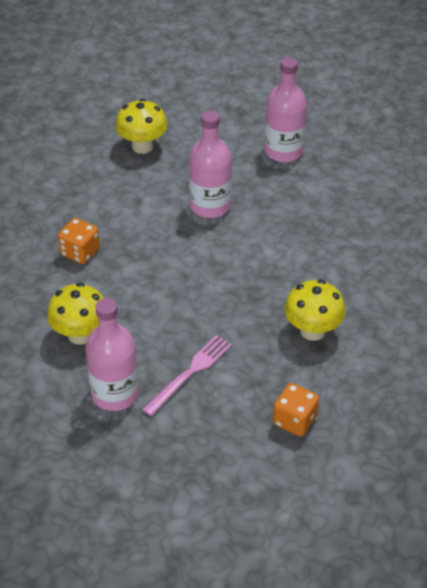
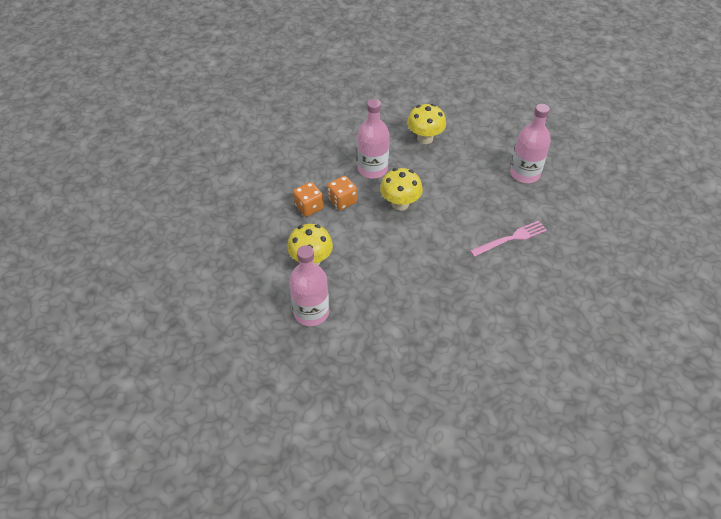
camera: 25 degrees right, 5 degrees up
(190, 373) = (370, 317): pink fork -> pink fork (511, 239)
(210, 206) = (449, 197): pink bottle -> pink bottle (372, 169)
(294, 420) = (426, 383): orange dice -> orange dice (309, 207)
(312, 331) = (475, 319): yellow mushroom -> yellow mushroom (400, 204)

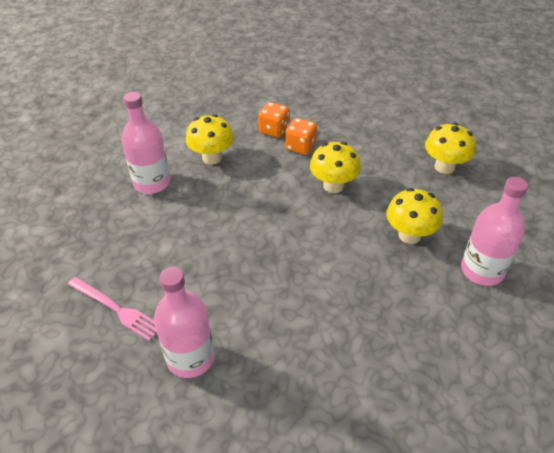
camera: 60 degrees right, 5 degrees down
(372, 169) = (361, 149): pink bottle -> pink bottle (190, 358)
(474, 190) = (409, 235): none -> yellow mushroom
(511, 239) = (364, 295): pink fork -> pink fork (116, 309)

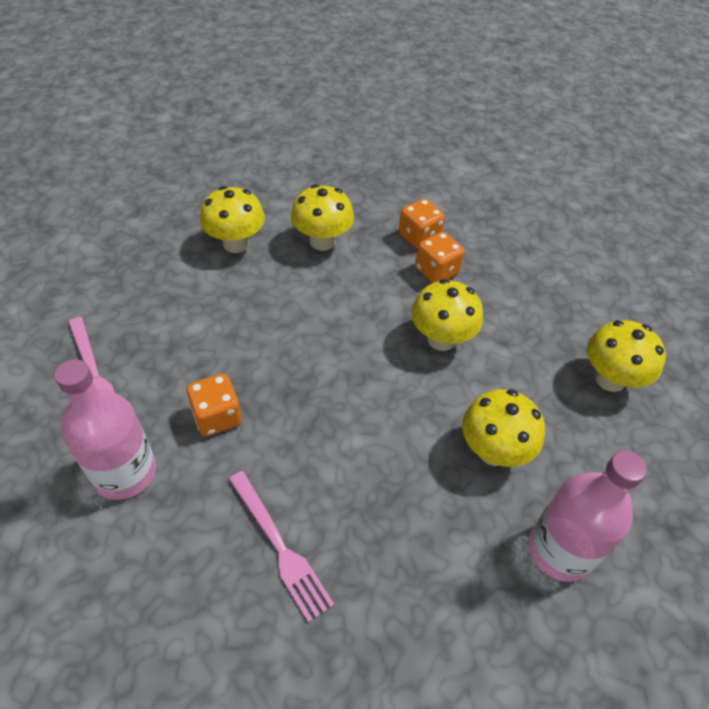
camera: 25 degrees right, 5 degrees up
(152, 182) = (236, 243): pink bottle -> yellow mushroom
(226, 295) = (217, 416): none -> orange dice
(326, 349) = (279, 546): none -> pink fork

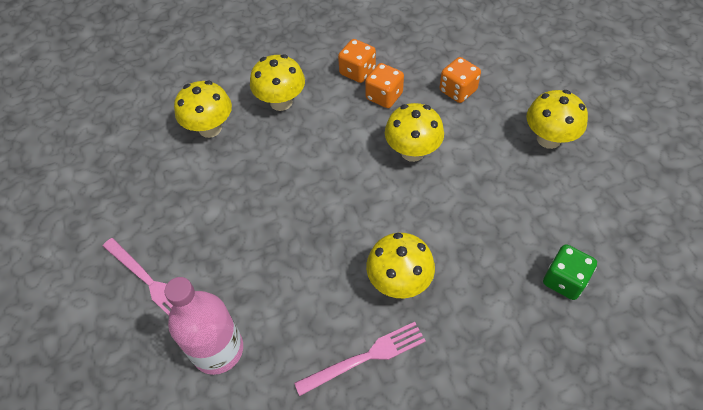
camera: 15 degrees left, 5 degrees up
(217, 416) = (268, 278): orange dice -> orange dice (458, 91)
(279, 546) = (365, 358): pink fork -> pink fork turned 60 degrees counterclockwise
(493, 451) = (488, 225): yellow mushroom -> yellow mushroom (399, 282)
(560, 550) = (564, 280): pink bottle -> green dice

